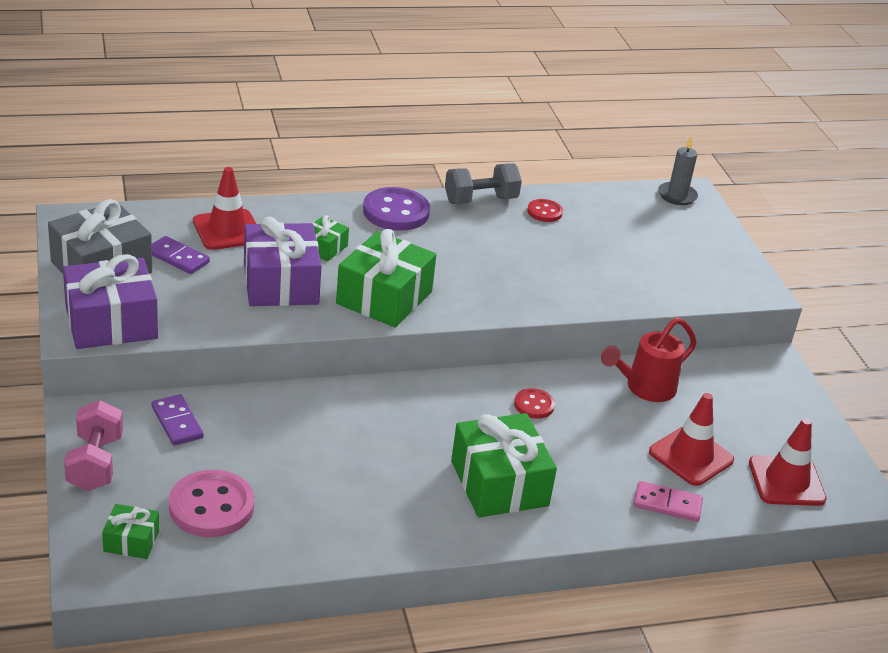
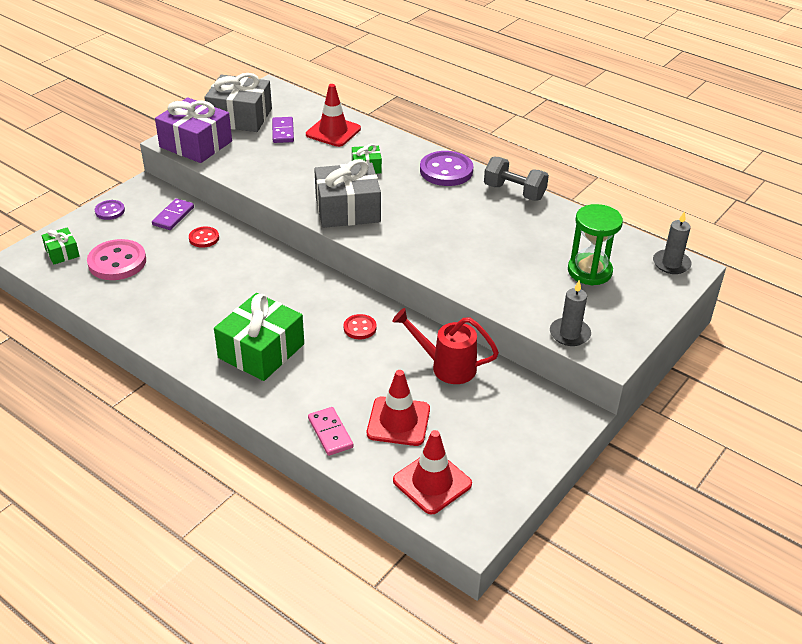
camera: 55 degrees right, 5 degrees up
(95, 463) = (110, 211): pink dumbbell -> purple button
(280, 283) = (308, 171): purple gift -> none
(384, 297) = (347, 210): green gift -> grey gift
(544, 212) = (545, 221): red button -> red button (204, 238)
(643, 235) = (589, 271): none -> green hourglass
(714, 293) = (569, 334): none -> grey candle

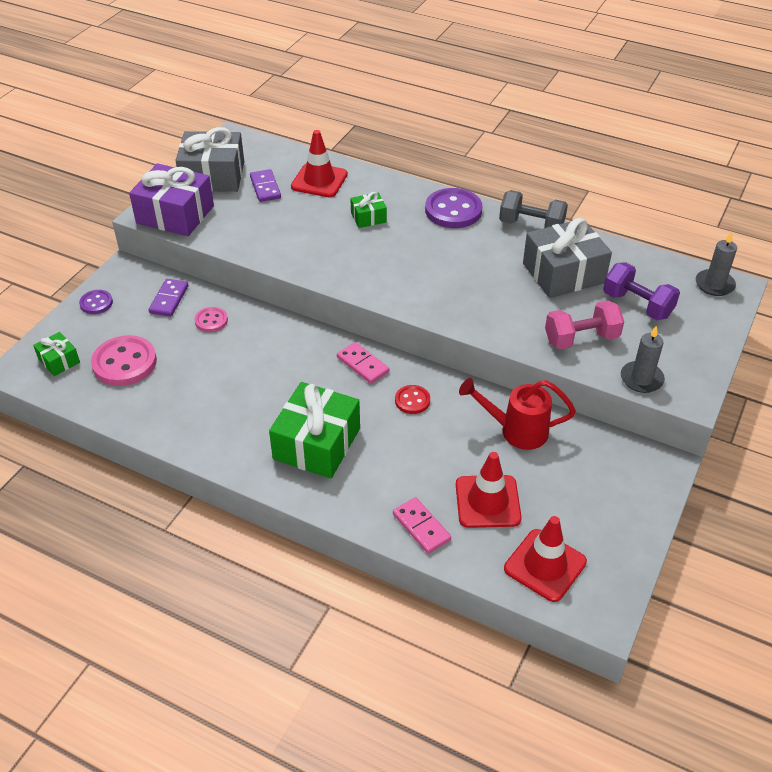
camera: 10 degrees left, 5 degrees up
(204, 238) = (211, 321): red button -> pink button
(325, 292) = (363, 364): none -> pink domino
(347, 210) = (365, 270): grey gift -> grey gift (563, 273)
(525, 292) = (581, 339): none -> pink dumbbell
(589, 271) = (637, 305): green hourglass -> purple dumbbell

